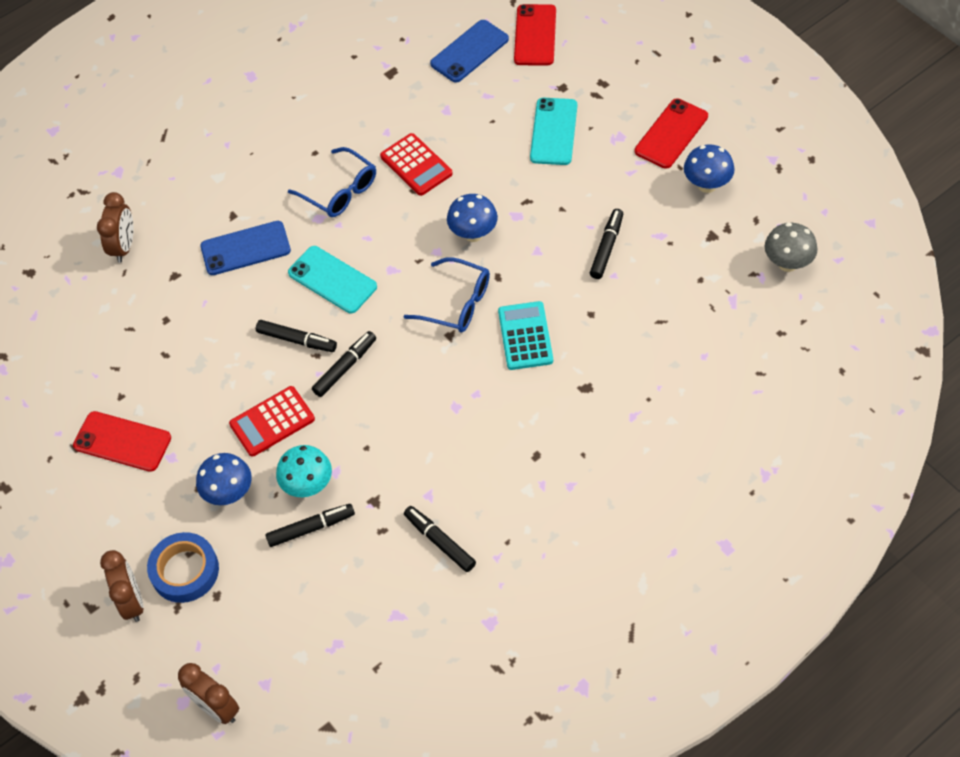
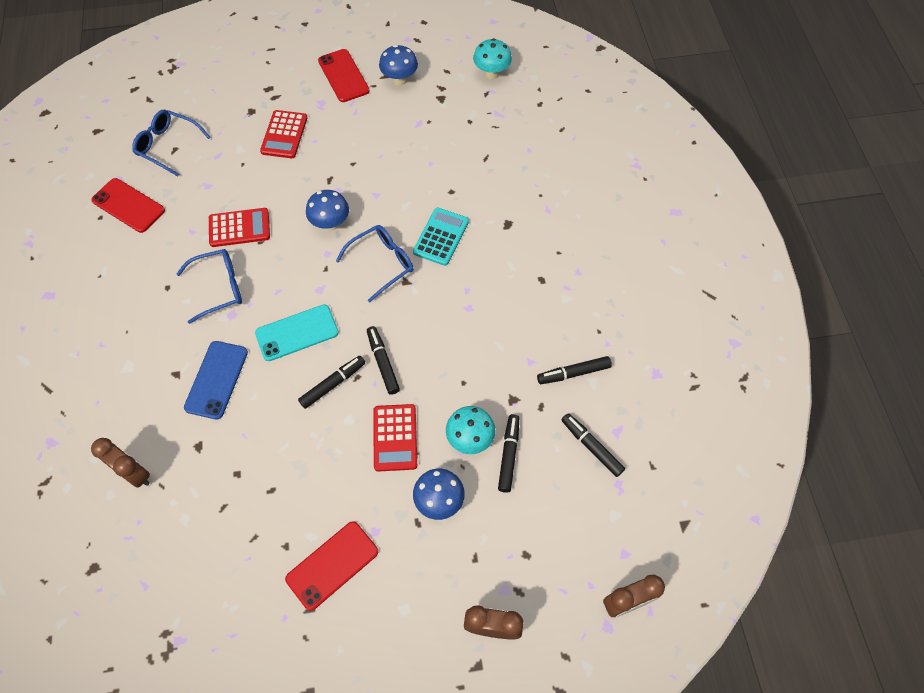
camera: 65 degrees left, 5 degrees up
(185, 571) = (489, 569): blue tape -> none
(469, 51) = (168, 146): blue phone -> blue glasses
(525, 336) = (441, 237): turquoise calculator -> turquoise calculator turned 90 degrees clockwise
(535, 35) = (191, 102): red phone -> red phone (128, 205)
(553, 131) = (284, 135): turquoise phone -> red calculator
(607, 247) = (405, 155): black marker -> black marker (591, 446)
(787, 263) = (491, 73): grey mushroom -> turquoise mushroom

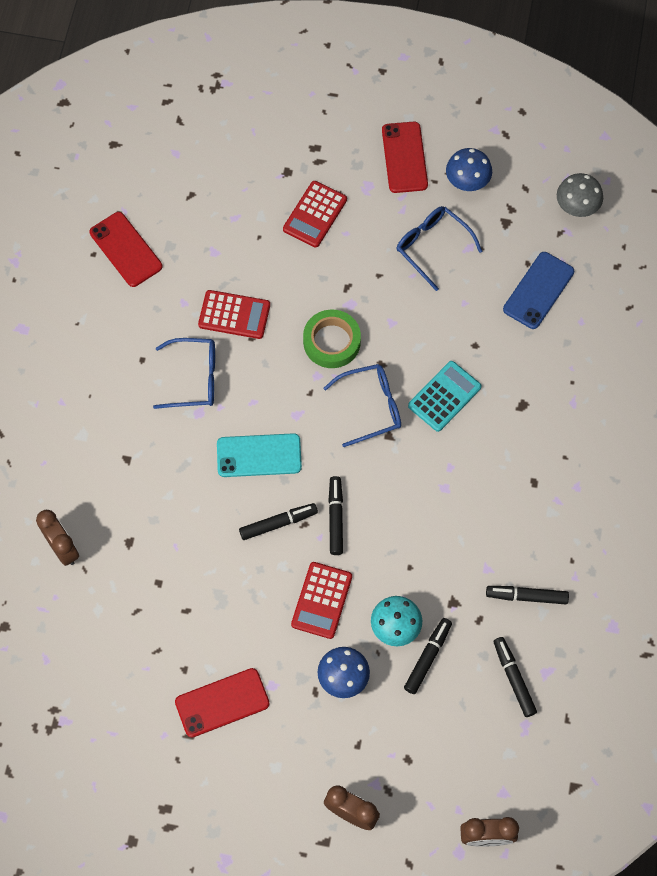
camera: 20 degrees right, 5 degrees up
(168, 146) = (185, 188): blue glasses -> blue glasses (432, 247)
(216, 380) = (165, 479): blue phone -> blue phone (538, 290)
(330, 224) = (331, 342): blue mushroom -> green tape
(491, 73) = (576, 208): turquoise mushroom -> grey mushroom

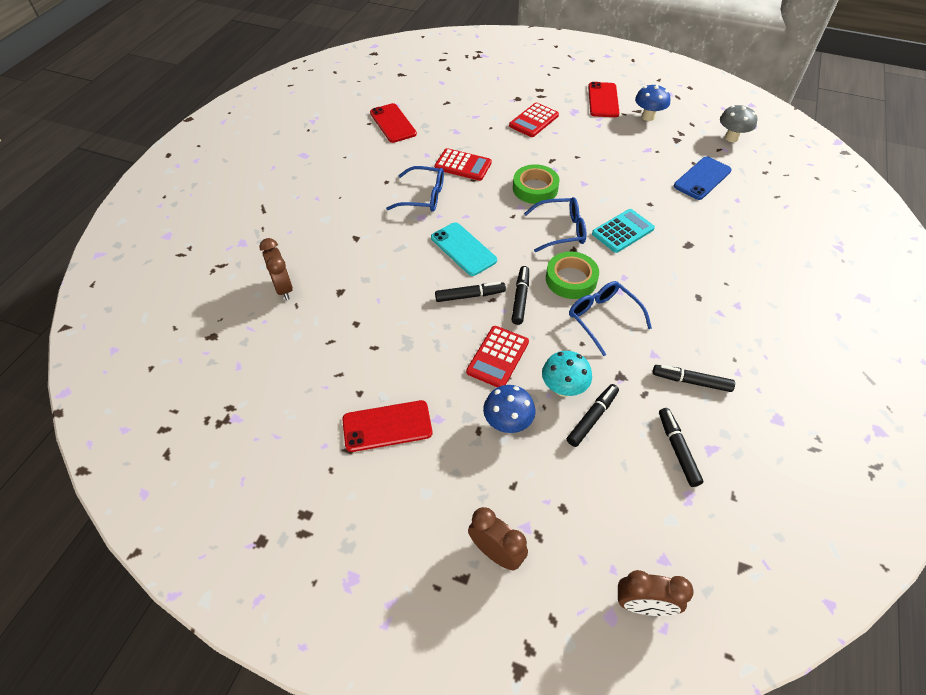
camera: 10 degrees right, 15 degrees down
(259, 455) = (463, 249): turquoise phone -> turquoise phone turned 45 degrees clockwise
(390, 480) = (571, 279): none -> green tape
(432, 247) = (619, 146): blue glasses -> blue glasses (603, 318)

